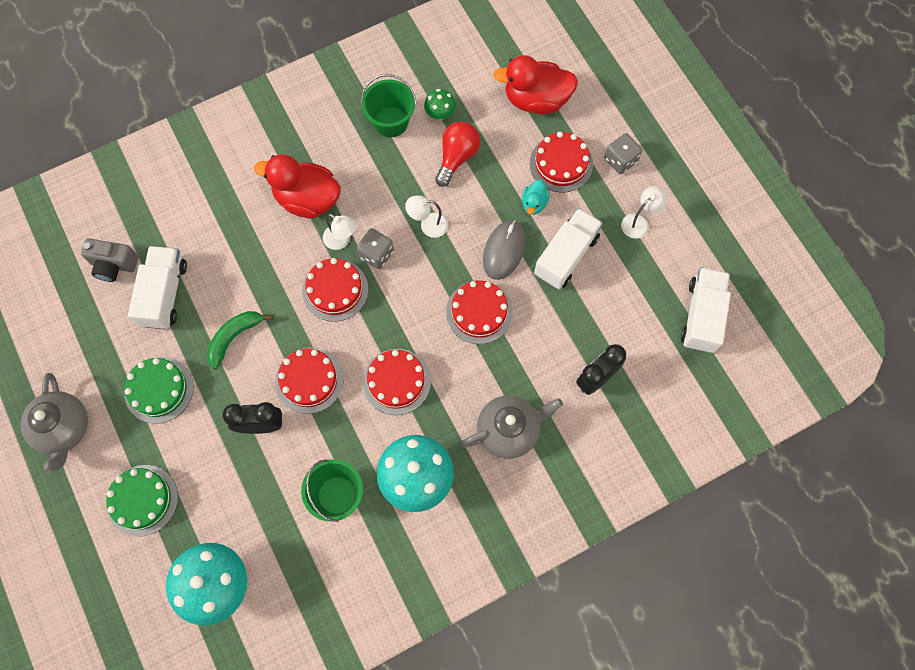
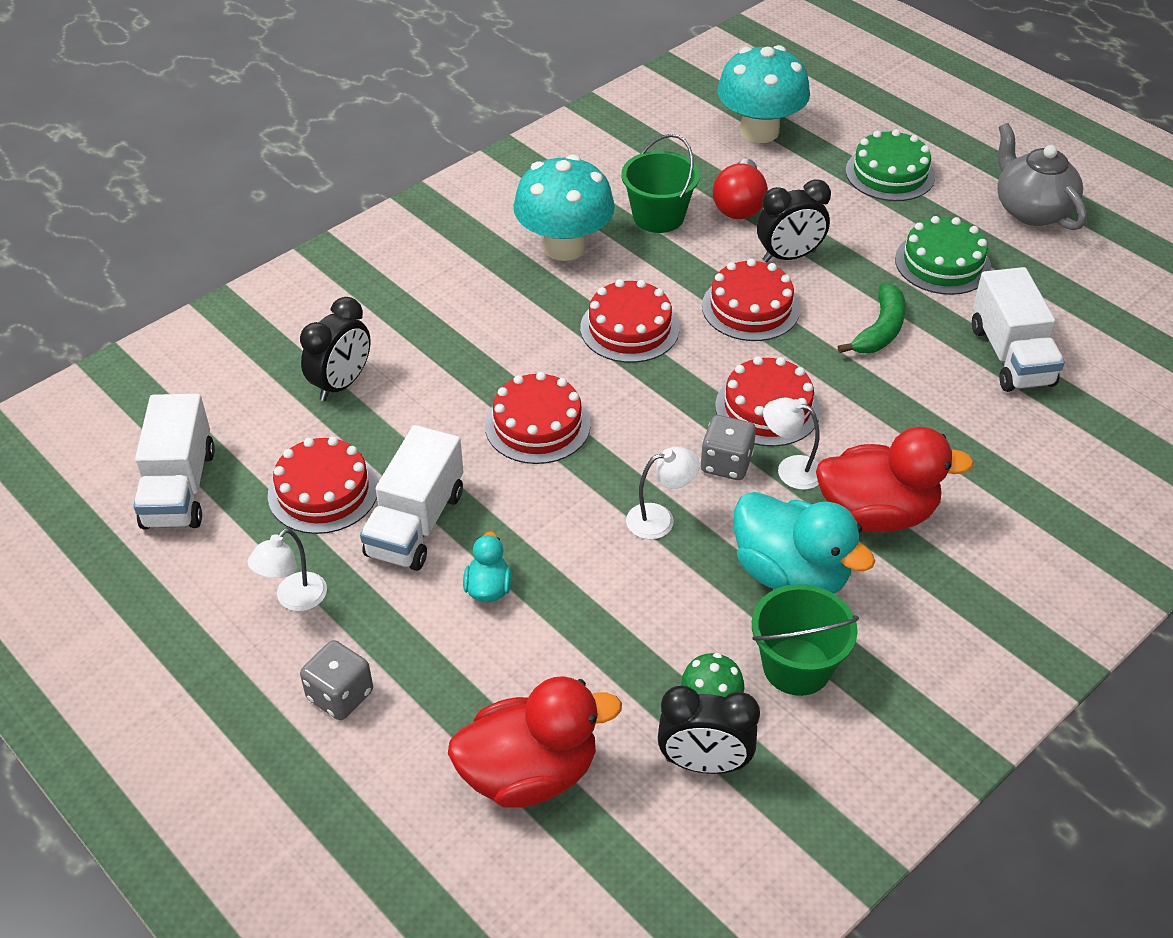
camera: 165 degrees right, 25 degrees down
(114, 265) = (1108, 372): grey camera -> none
(371, 173) = (791, 574): none -> turquoise duck
(454, 85) = (704, 763): none -> black clock
(457, 157) = (650, 633): red light bulb -> red light bulb (739, 205)
(504, 250) = (522, 510): grey mouse -> none
(509, 430) = (455, 310): grey teapot -> none
(561, 163) = (453, 664): red cake -> red cake (323, 491)

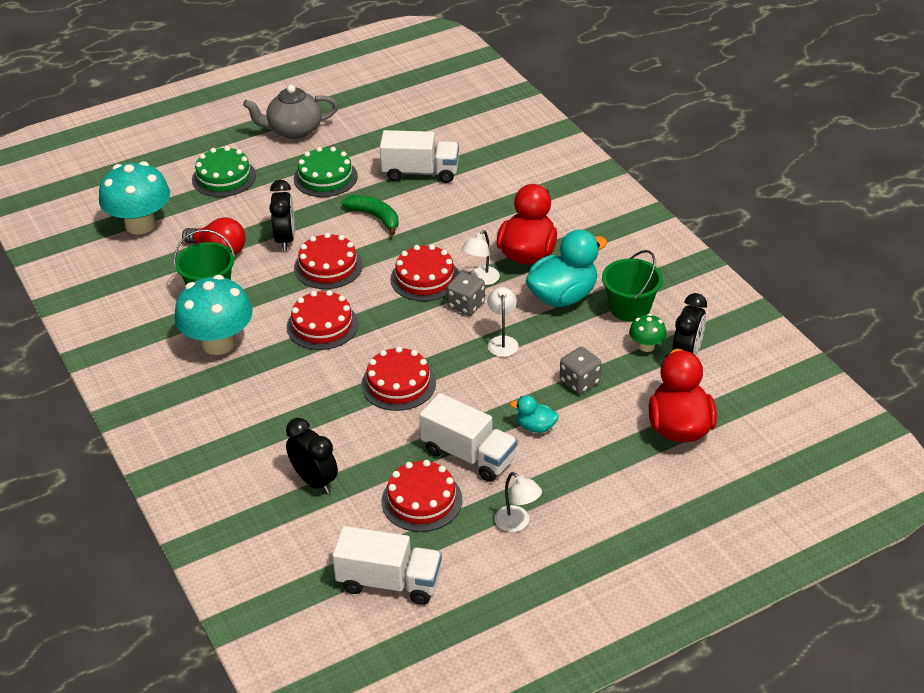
camera: 75 degrees left, 5 degrees down
(340, 695) = (603, 506): grey dice -> grey dice (579, 382)

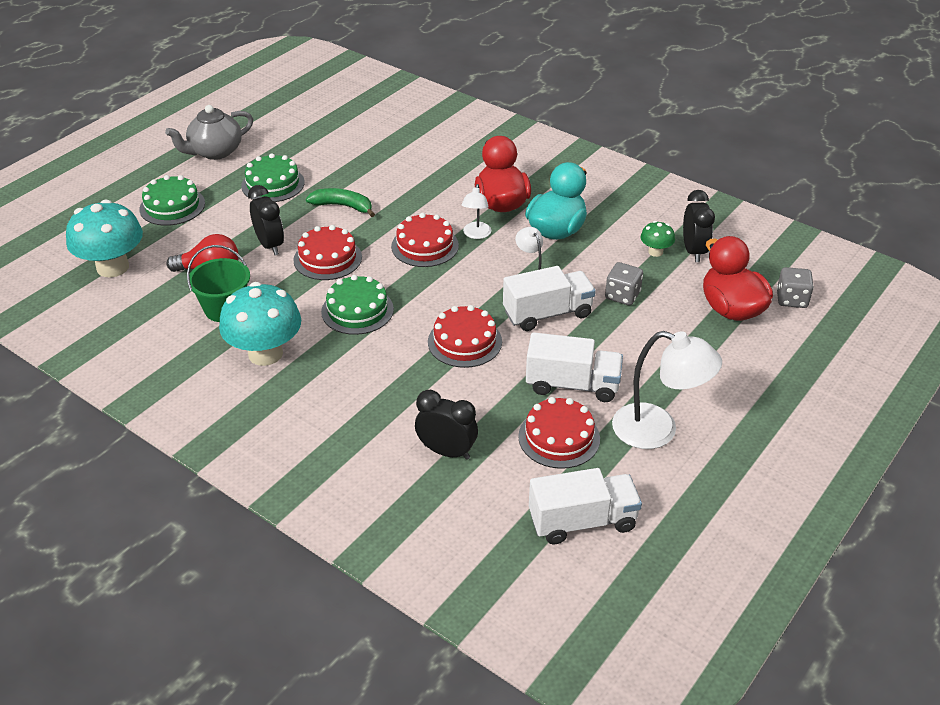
camera: 25 degrees left, 0 degrees up
(322, 325) = (357, 310): red cake -> green cake
(420, 172) = (359, 160): white truck -> white truck (547, 314)
(466, 305) = (478, 259): grey dice -> grey dice (791, 299)
(517, 523) = (658, 430): white lamp -> white lamp, size x1.85
(535, 427) = (613, 343): turquoise duck -> none
(629, 308) = (619, 225): green bucket -> none

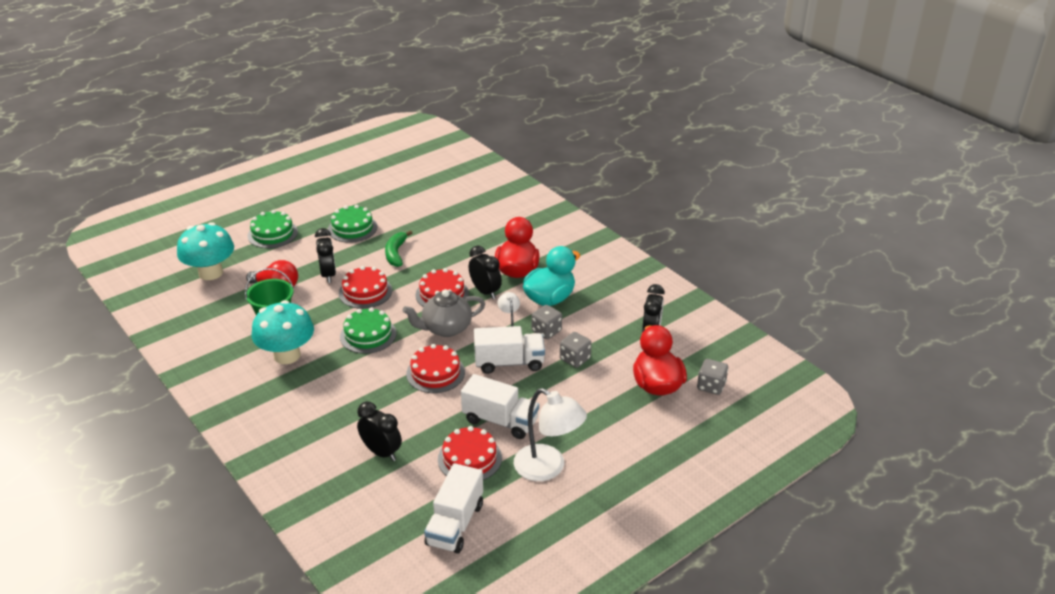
camera: 15 degrees right, 5 degrees down
(215, 152) = (322, 197): grey teapot -> grey teapot (446, 328)
(343, 206) = (396, 253): green banana -> green banana turned 120 degrees counterclockwise
(476, 234) = (485, 292): white lamp -> black clock
(572, 269) = (546, 331): none -> grey dice
(582, 521) = (455, 524): white truck -> white truck turned 105 degrees clockwise
(655, 252) = (619, 329): green mushroom -> none

